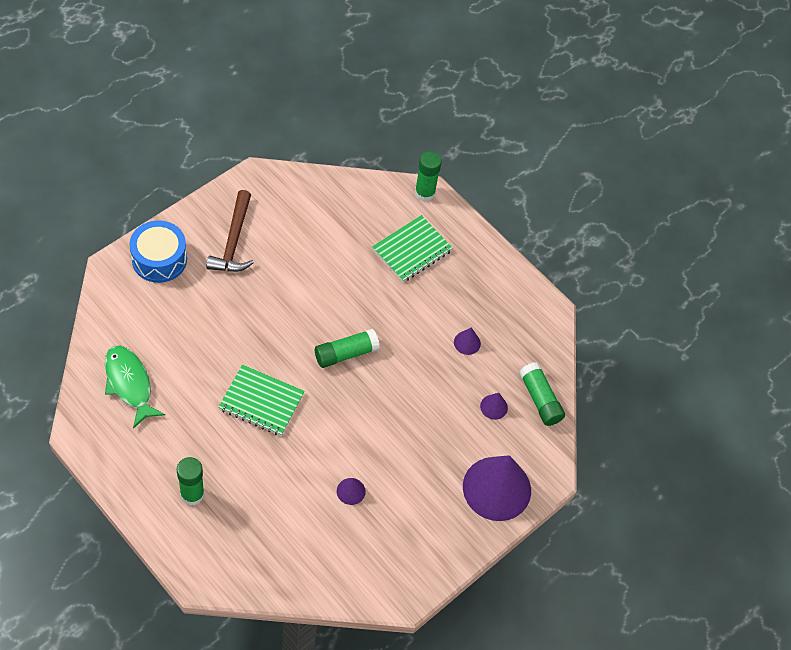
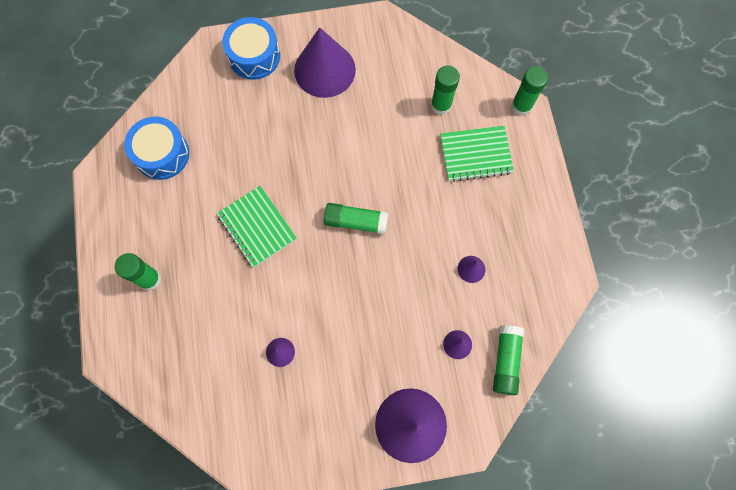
camera: 40 degrees right, 15 degrees up
(129, 384) = (162, 154): green fish -> blue drum
(233, 241) = (324, 70): brown hammer -> purple cone
(356, 224) = (441, 105): none -> green glue stick

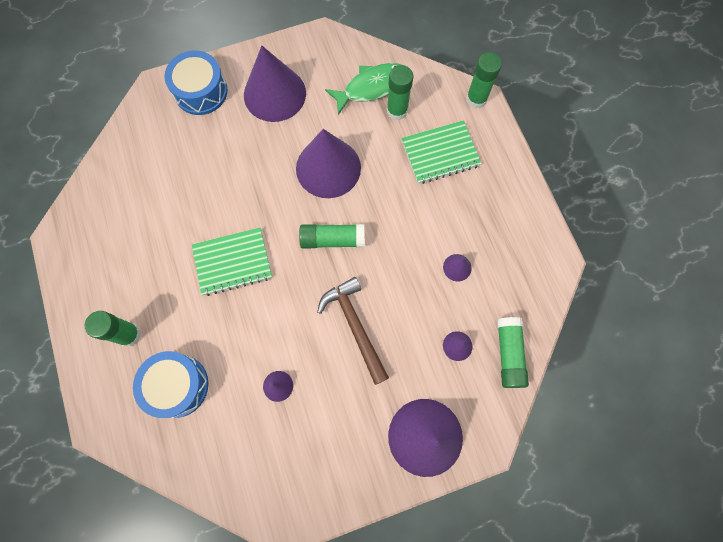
camera: 10 degrees left, 0 degrees up
(162, 154) = (122, 204): blue drum -> blue drum (177, 386)
(257, 227) = (232, 262): green notebook -> green notebook turned 60 degrees counterclockwise
(363, 308) = (355, 326): none -> brown hammer
(364, 151) = (328, 168): none -> purple cone
(420, 78) = (372, 87): none -> green fish

